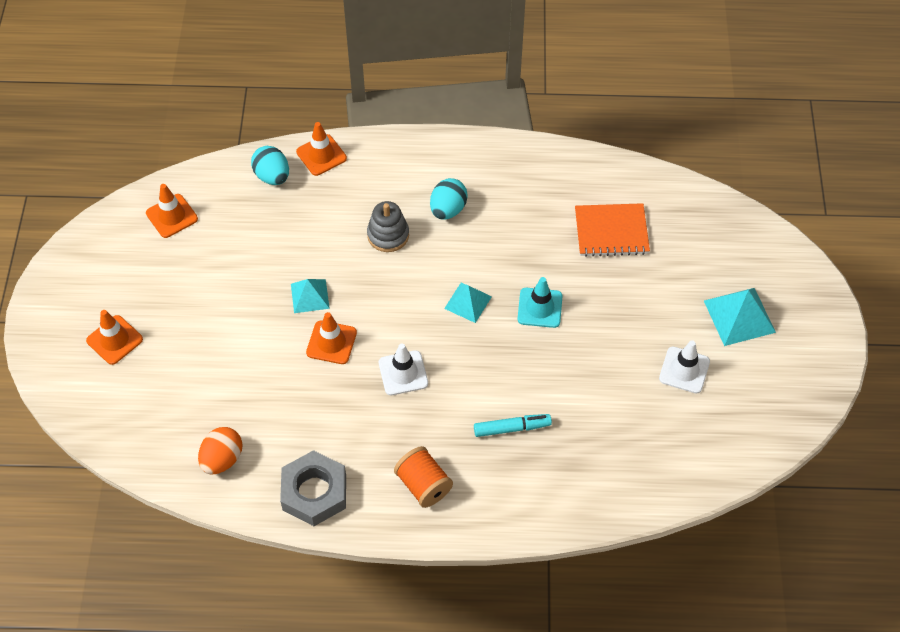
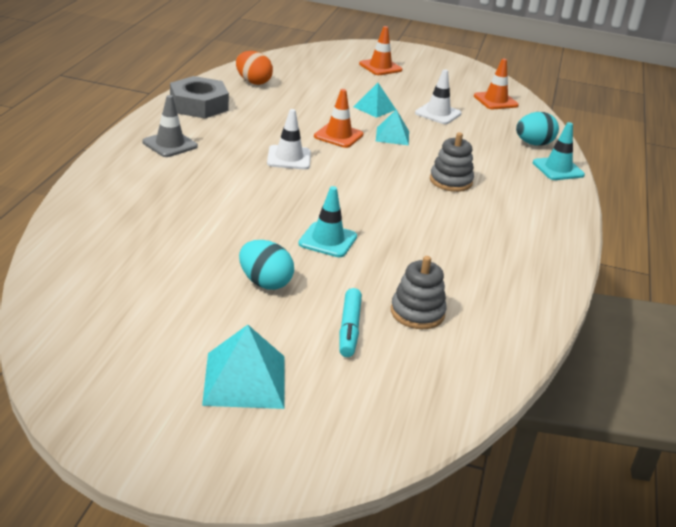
camera: 100 degrees right, 25 degrees down
(321, 155) = (558, 169): orange traffic cone -> turquoise traffic cone
(423, 485) = (170, 144): orange spool -> grey traffic cone
(448, 209) = (476, 217): turquoise egg -> turquoise egg (265, 283)
(468, 302) = (353, 203): turquoise pyramid -> turquoise pyramid (374, 108)
(512, 428) = (195, 194): turquoise marker -> turquoise marker (349, 329)
(611, 232) = (417, 313): orange notebook -> grey stacking toy
(684, 370) = (193, 312): white traffic cone -> white traffic cone (438, 113)

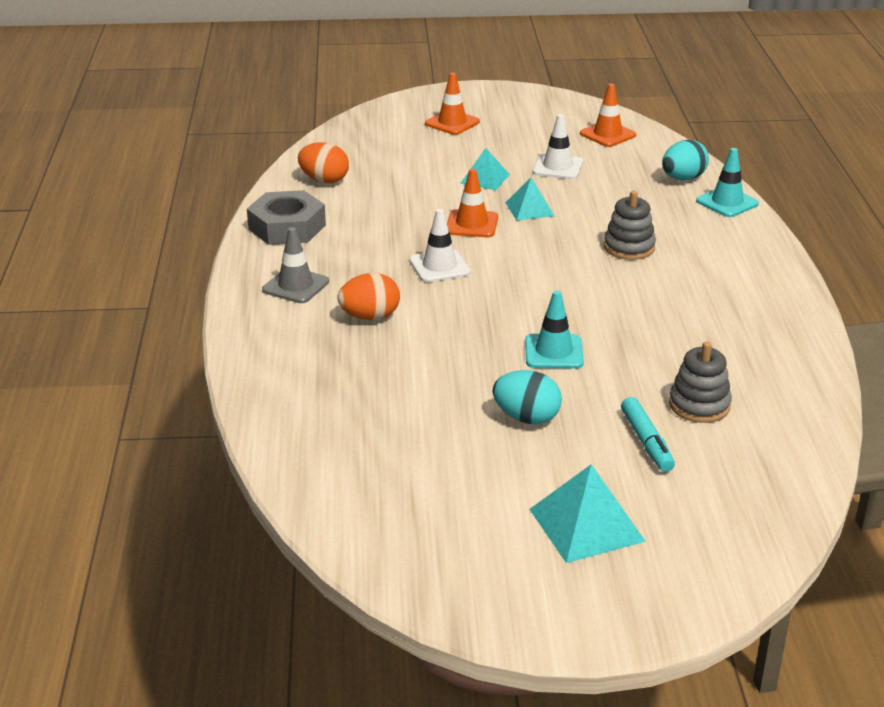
camera: 15 degrees left, 0 degrees up
(206, 179) = (370, 317): none -> orange egg

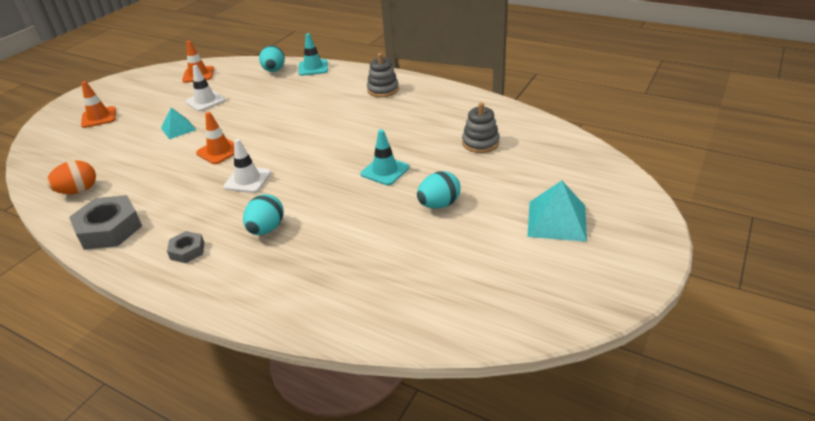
camera: 55 degrees left, 5 degrees up
(295, 286) = (187, 251): grey traffic cone -> grey nut
(370, 317) = (266, 229): orange egg -> turquoise egg
(529, 209) = (233, 126): turquoise pyramid -> none
(629, 247) = (315, 109): grey stacking toy -> grey stacking toy (383, 90)
(646, 442) = (498, 171): turquoise marker -> none

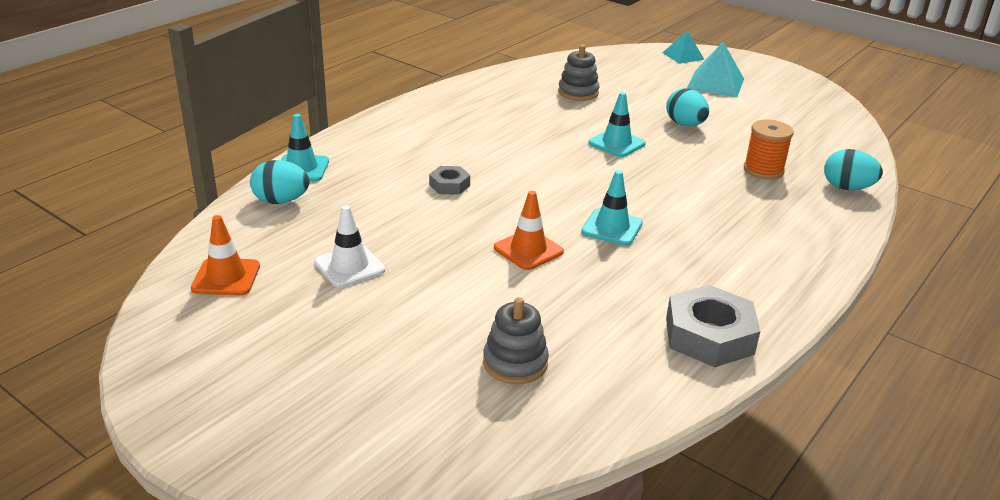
camera: 85 degrees left, 5 degrees down
(78, 191) = (603, 381): orange egg -> none
(99, 117) = (332, 392): orange traffic cone -> none
(178, 129) = (436, 290): turquoise pyramid -> turquoise pyramid (683, 56)
(187, 251) = (757, 268): grey nut -> grey nut (449, 185)
(247, 180) = (612, 228): white traffic cone -> turquoise traffic cone
(266, 229) = (718, 216): turquoise egg -> turquoise egg (847, 188)
(356, 255) = (763, 170): none -> orange spool
(383, 90) = (418, 127): grey stacking toy -> grey stacking toy (515, 363)

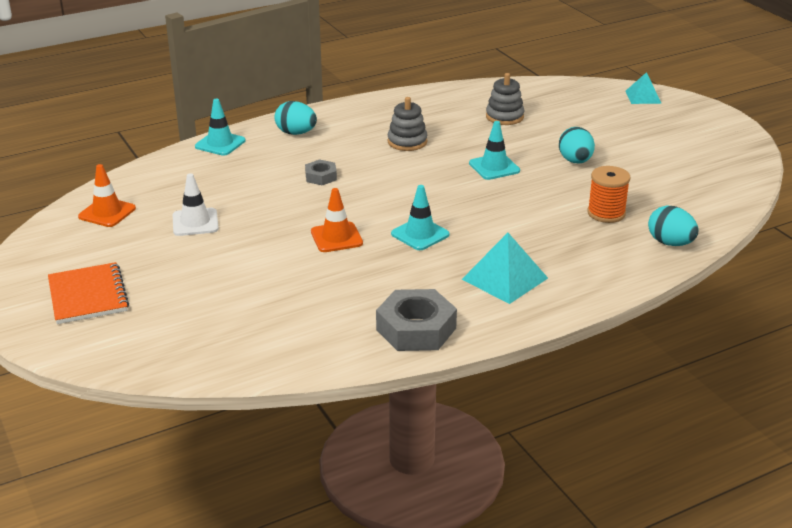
camera: 25 degrees right, 0 degrees up
(281, 201) = (185, 166): turquoise egg -> turquoise egg (296, 133)
(287, 393) = (88, 295): none -> orange notebook
(515, 363) = (253, 313): grey stacking toy -> grey stacking toy (407, 142)
(715, 83) = (647, 128): turquoise pyramid -> turquoise pyramid (504, 278)

